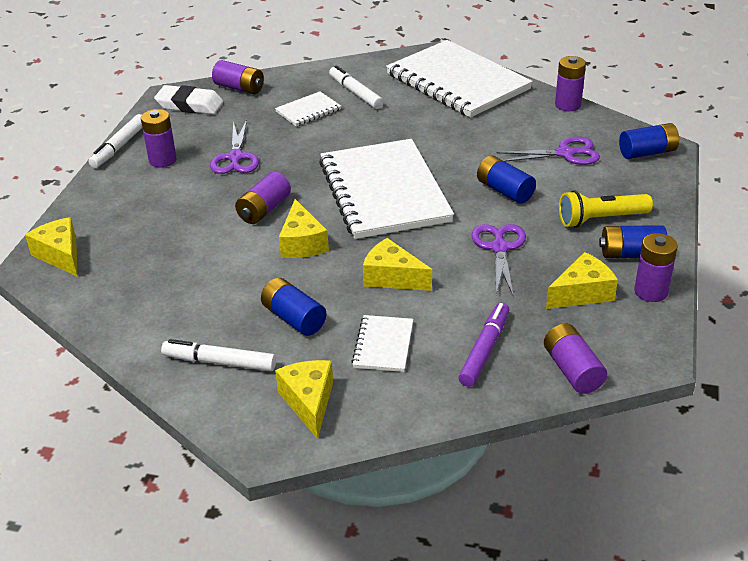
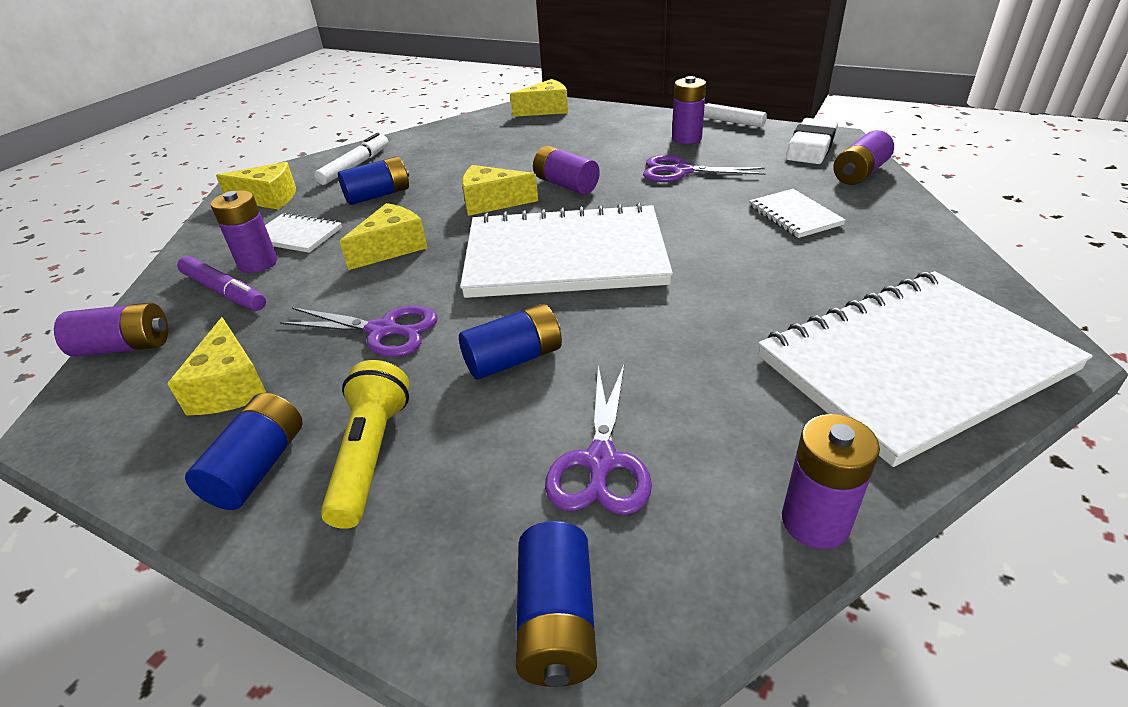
camera: 105 degrees right, 0 degrees up
(355, 93) = (853, 253): white marker -> none
(651, 291) = (161, 463): purple battery -> purple battery (258, 263)

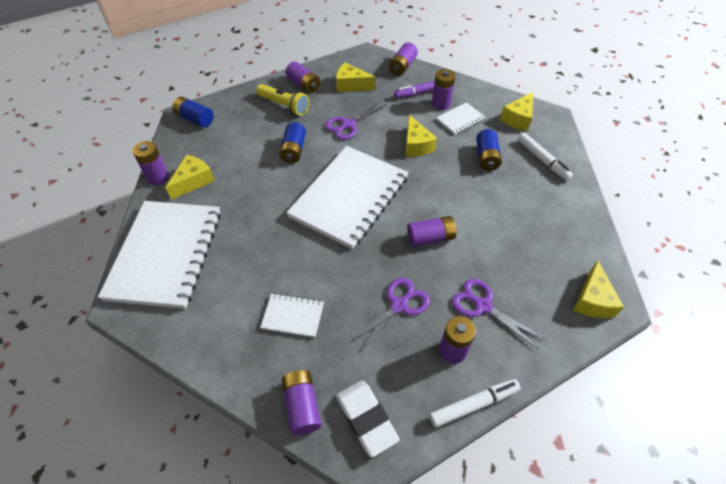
camera: 120 degrees right, 15 degrees up
(258, 467) = (304, 85): blue battery -> purple battery
(492, 202) = (435, 197): yellow cheese -> yellow cheese (193, 181)
(601, 462) = (227, 148): purple scissors -> purple scissors (482, 306)

